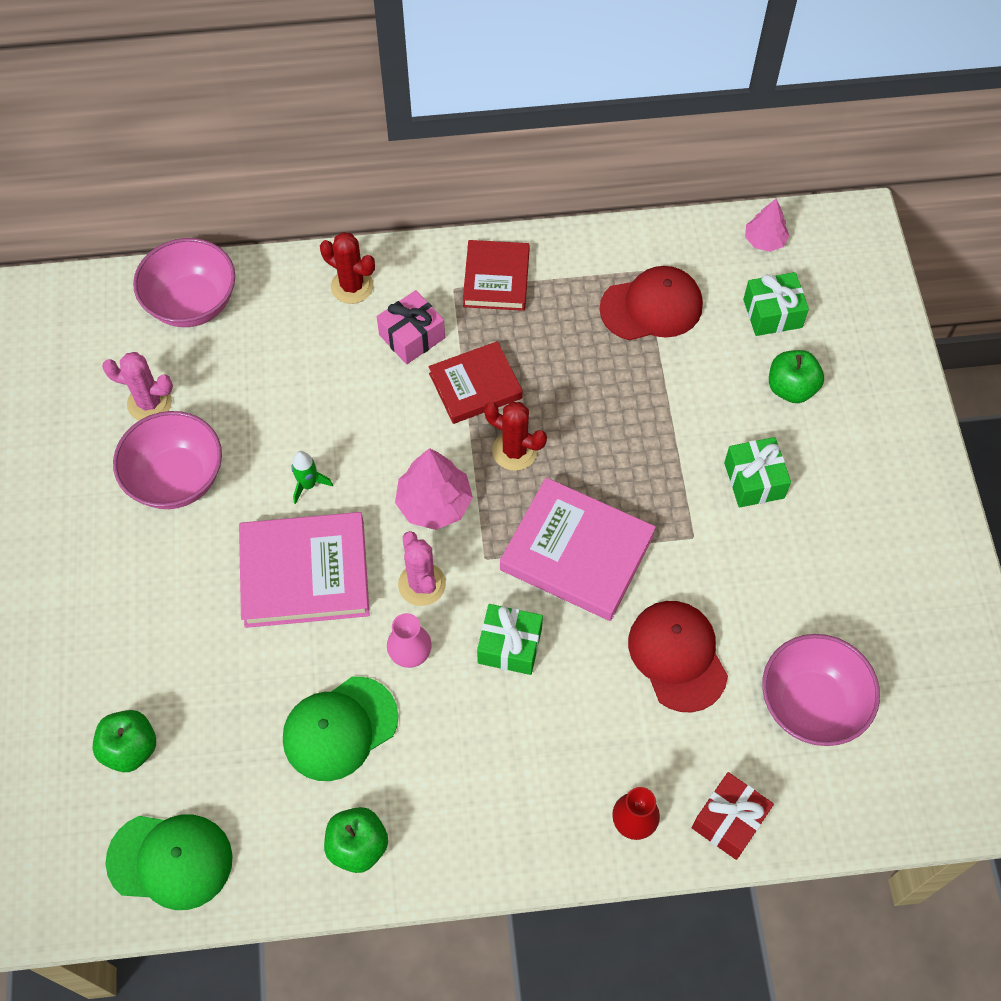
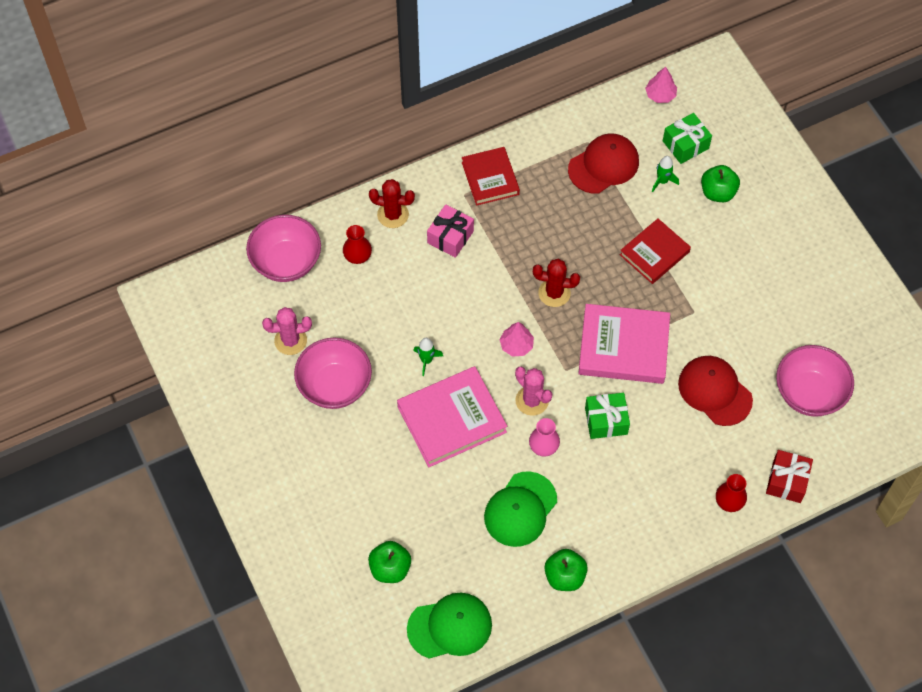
camera: 20 degrees left, 0 degrees up
(284, 323) = (357, 256): none -> red vase
(434, 503) = (516, 345): pink tree -> pink tree, size x0.63
(475, 386) = (508, 257): red book -> red book (654, 253)
(721, 351) = (662, 181): none -> green rocket
(754, 480) = (718, 262): green gift -> none

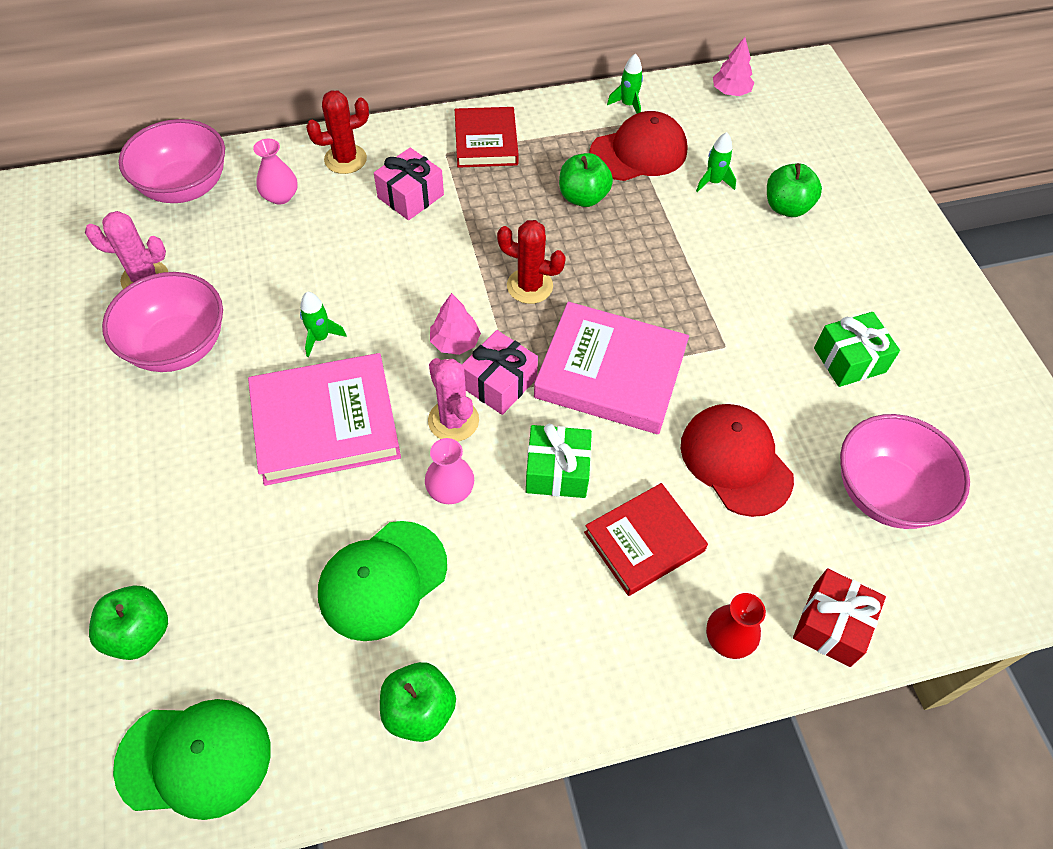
camera: 10 degrees right, 5 degrees down
(357, 256) = (280, 196): red vase -> pink vase
(393, 215) = (345, 159): red cactus -> red cactus turned 45 degrees counterclockwise
(554, 369) = (499, 383): none -> pink gift
(573, 213) = (583, 197): none -> green apple
(586, 123) = (628, 105): none -> green rocket
(654, 253) = (683, 263): red book -> red book (644, 542)
(685, 145) = (753, 148): green gift -> green gift (849, 360)

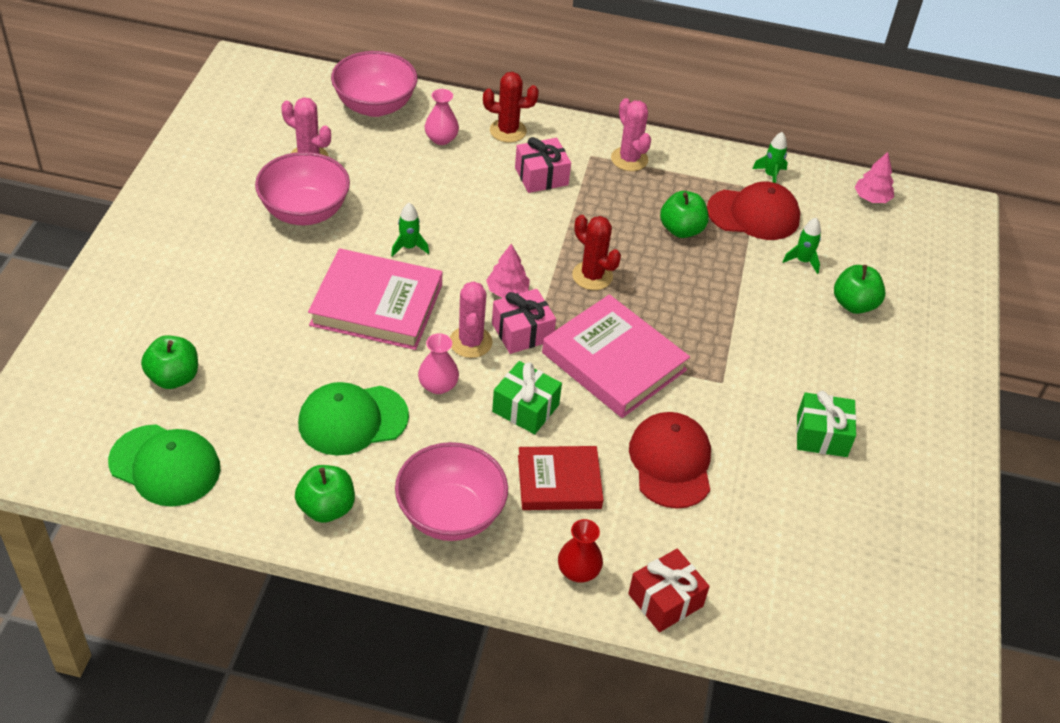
camera: 25 degrees right, 10 degrees down
(486, 142) = (629, 159): red book -> pink cactus
(885, 492) = (779, 537): pink bowl -> pink bowl (450, 514)

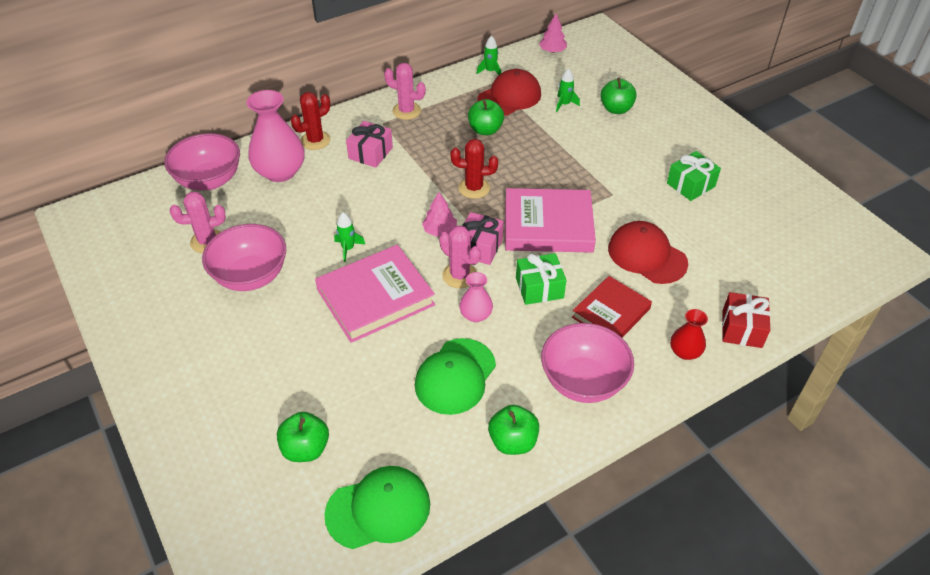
camera: 40 degrees left, 0 degrees up
(441, 139) = (280, 172): pink vase -> pink vase, size x1.92

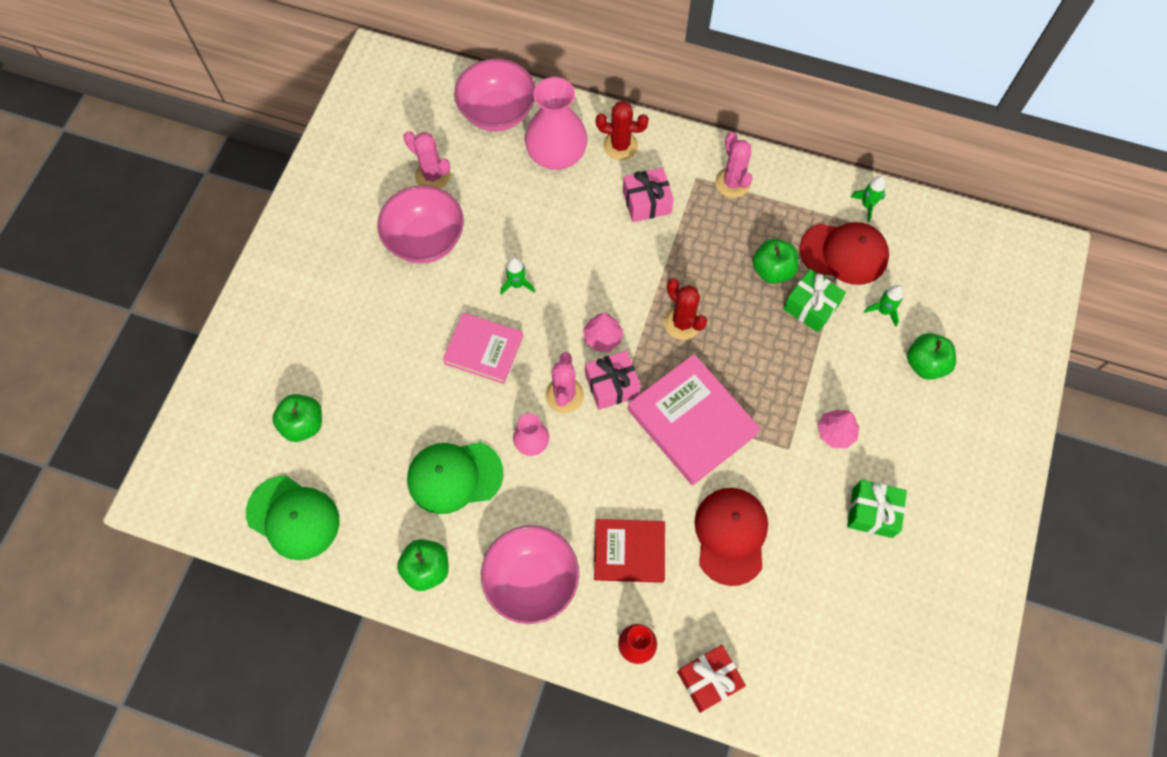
camera: 50 degrees right, 20 degrees up
(375, 297) = (483, 350): pink book -> pink book, size x0.65
(539, 288) = (607, 470): green gift -> green gift (811, 307)
(552, 51) = (962, 236): pink tree -> pink tree (835, 433)

